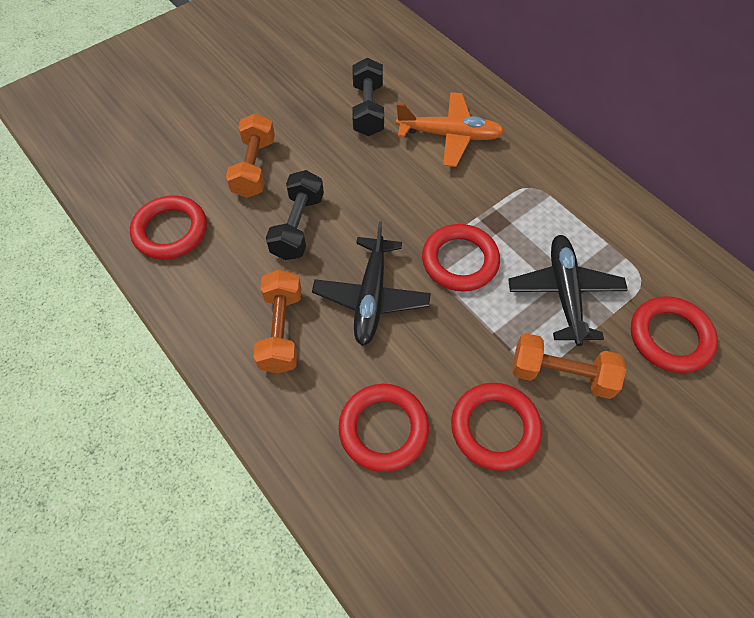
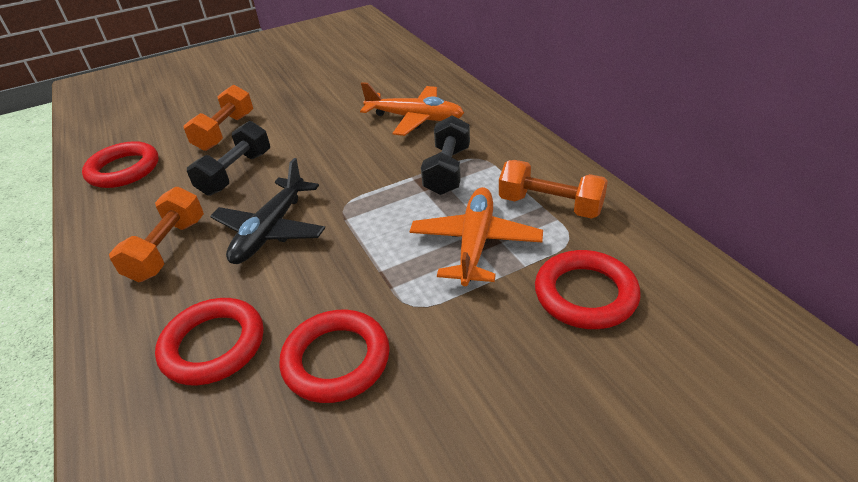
camera: 15 degrees right, 20 degrees down
(368, 110) = (349, 99): black dumbbell -> black dumbbell (447, 170)
(460, 261) = (376, 209): red ring -> none
(561, 374) = (438, 317): orange dumbbell -> orange dumbbell (550, 206)
(564, 293) = (475, 243): black plane -> orange plane

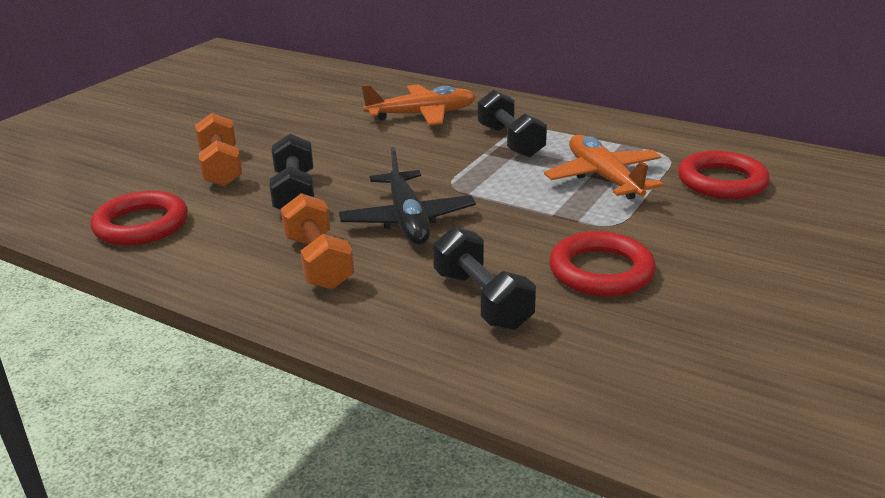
camera: 35 degrees left, 10 degrees down
(213, 345) = (482, 300): red ring -> black dumbbell
(550, 206) = (627, 142): orange dumbbell -> none

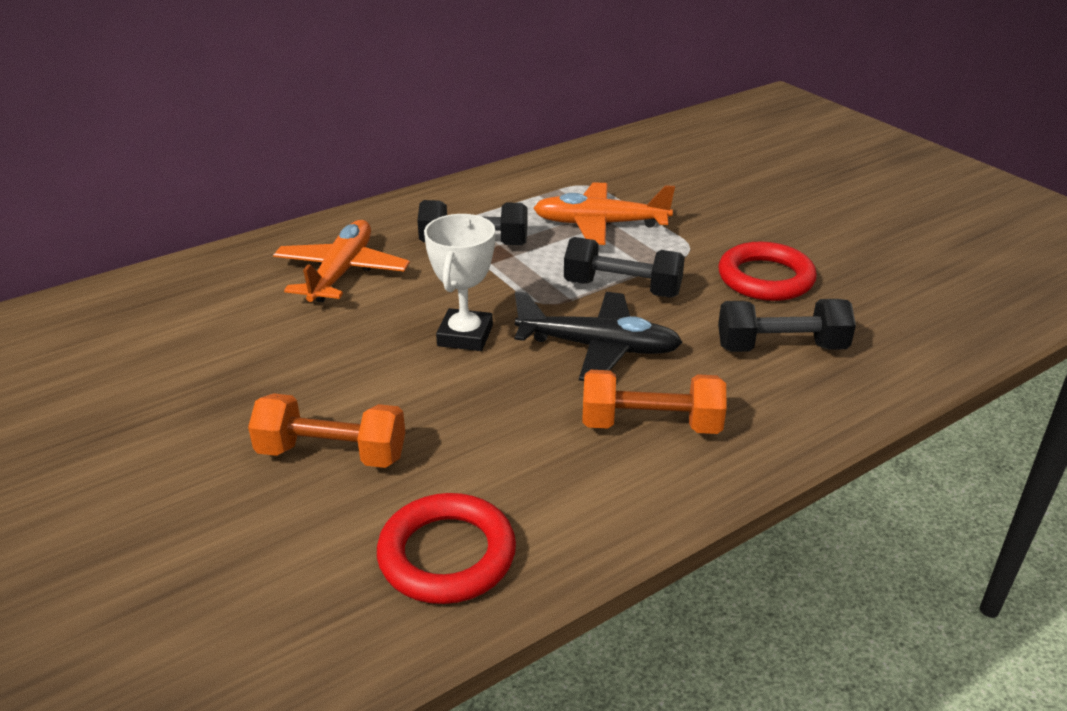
camera: 65 degrees left, 5 degrees up
(295, 193) = (469, 407): black dumbbell -> black dumbbell (622, 288)
(380, 170) = (465, 336): none -> white trophy
(722, 182) = (653, 181): red ring -> none

